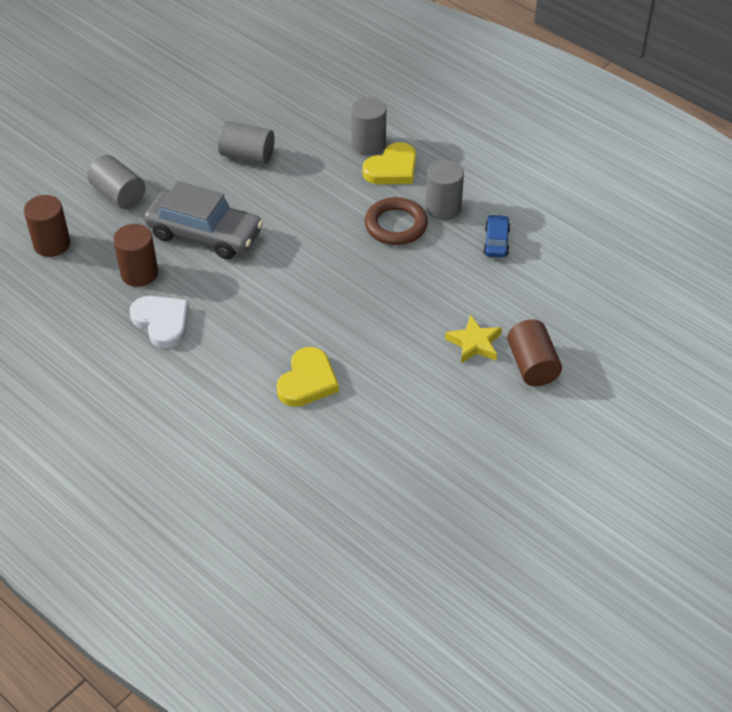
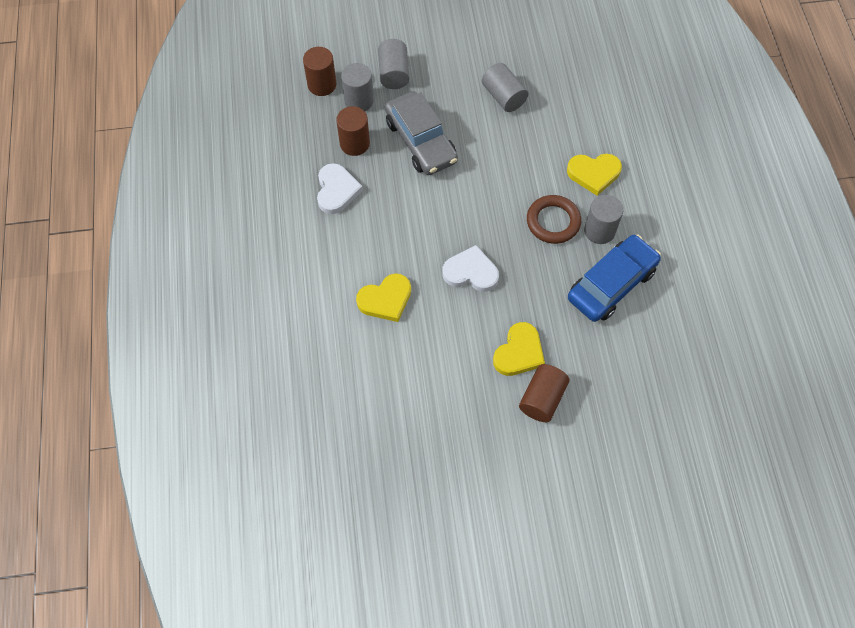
camera: 40 degrees right, 15 degrees up
(364, 309) = (471, 272): none -> white heart
(368, 144) = (595, 142): grey cylinder -> grey cylinder (359, 101)
(474, 343) = (519, 352): yellow star -> yellow heart
(496, 241) = (611, 284): blue car -> blue car, size x2.12

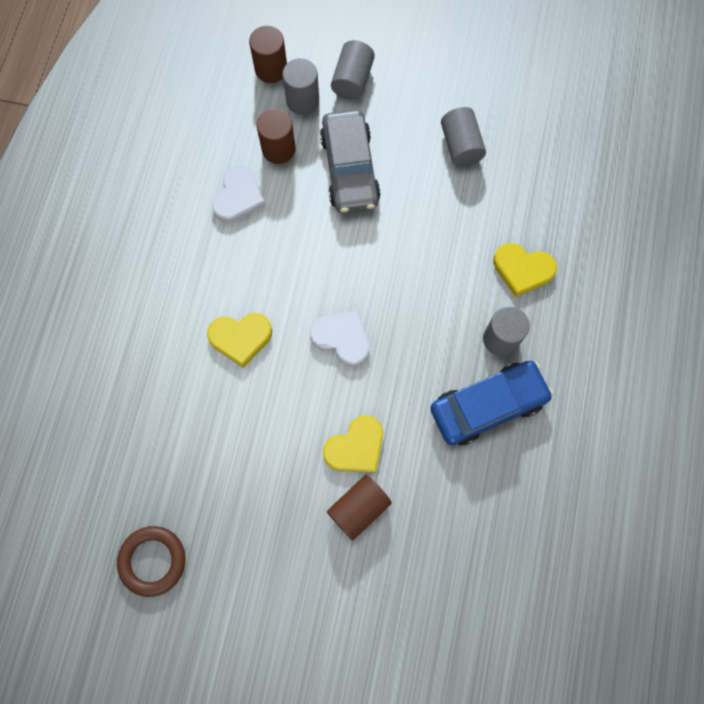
camera: 20 degrees right, 10 degrees up
(553, 221) = (454, 311): brown ring -> brown ring (152, 561)

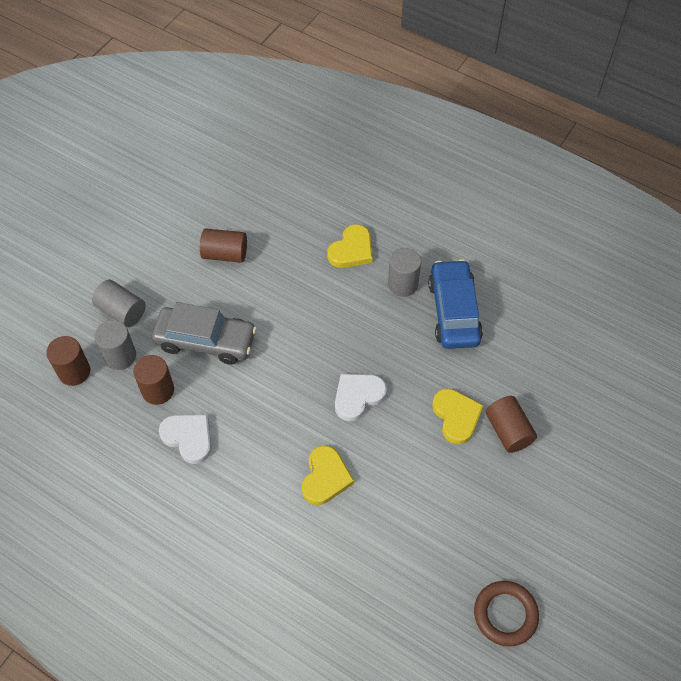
camera: 70 degrees left, 15 degrees down
(460, 146) = (225, 254): grey cylinder -> brown cylinder

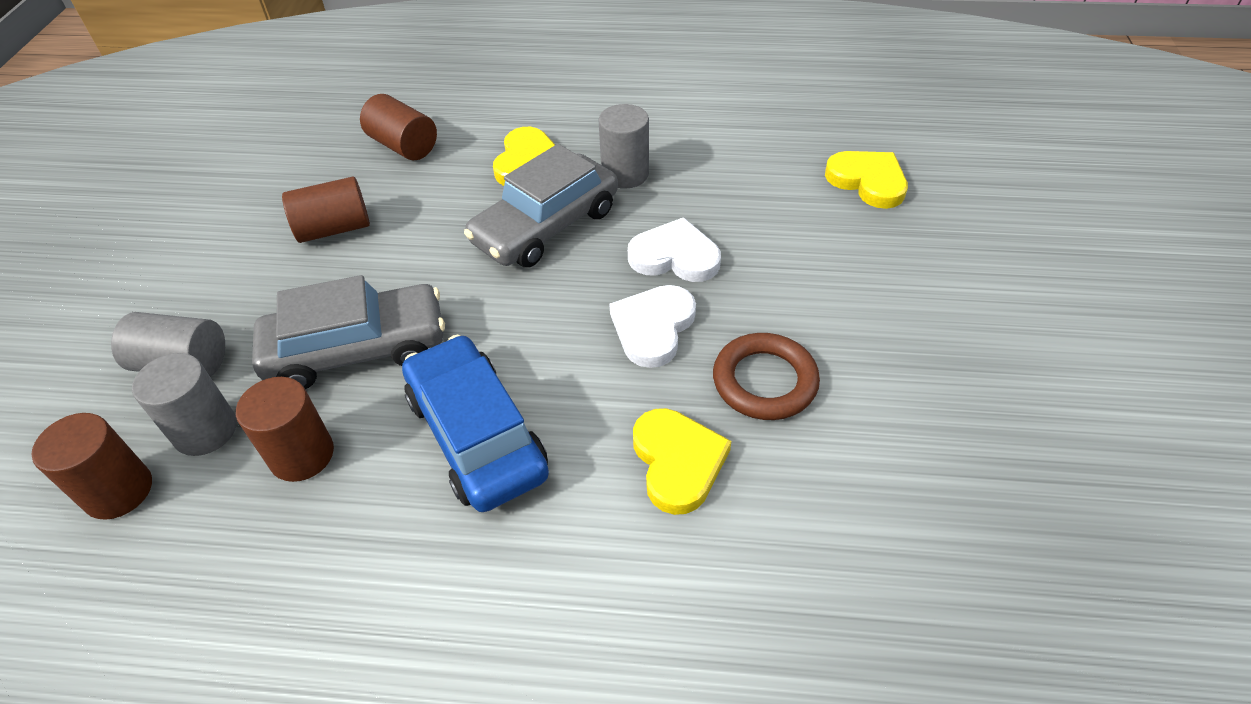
camera: 25 degrees left, 10 degrees down
(188, 438) = (397, 506): white heart -> white heart (675, 256)
(338, 303) = (546, 226): none -> grey car
(454, 311) = (716, 179): blue car -> blue car (477, 435)
(456, 416) = (815, 295): yellow heart -> yellow heart (867, 181)
(505, 614) = (1114, 536): brown ring -> brown ring (764, 381)
(508, 431) = (899, 283): brown cylinder -> brown cylinder (403, 146)

